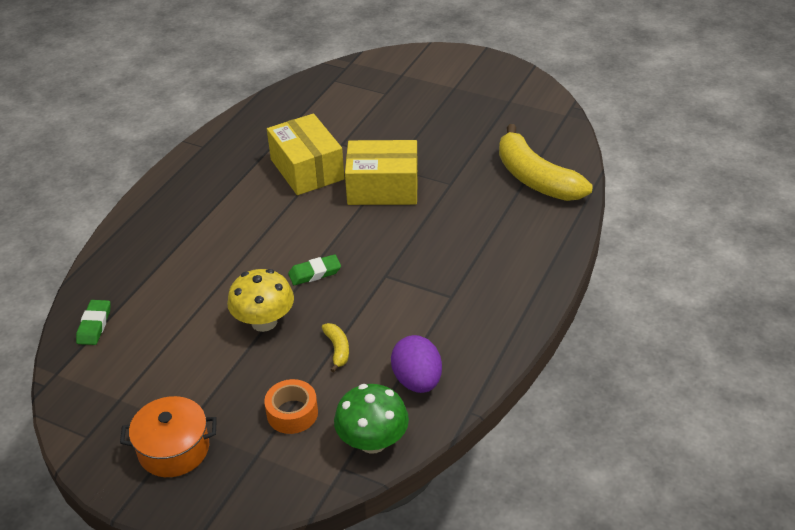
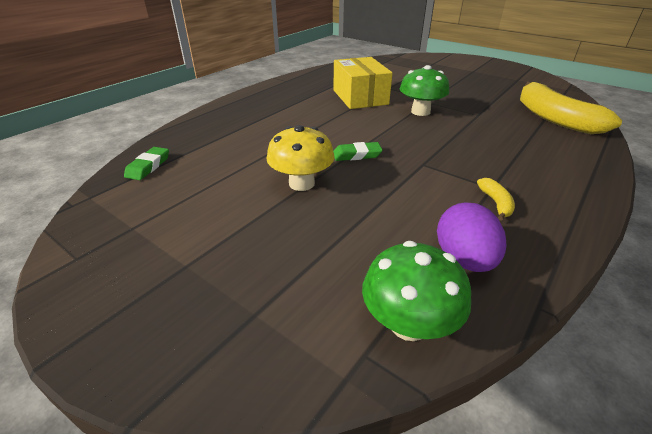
camera: 10 degrees right, 5 degrees down
(174, 449) = (160, 289): orange pot -> none
(292, 413) = (311, 271): orange tape -> none
(337, 349) = (372, 216): yellow banana -> yellow banana (496, 203)
(383, 188) = (420, 112): yellow box -> green mushroom

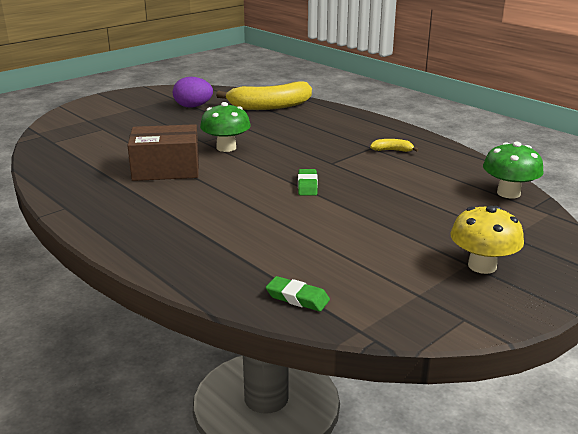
camera: 80 degrees left, 10 degrees down
(301, 183) = (353, 213): yellow mushroom -> yellow mushroom (482, 266)
(360, 97) = (166, 169): yellow box -> brown box
(464, 259) = (452, 170): purple egg -> purple egg (193, 106)

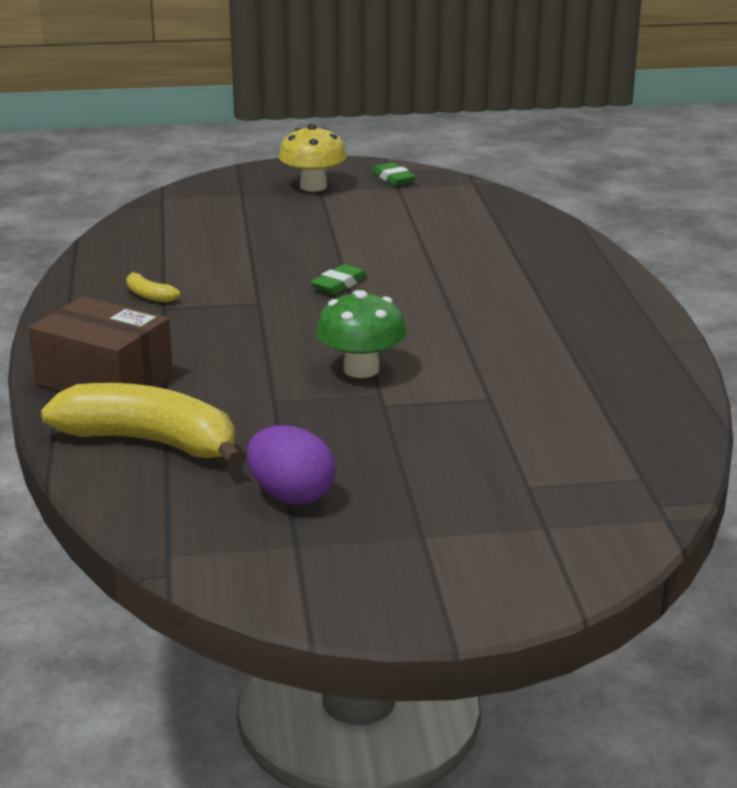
camera: 145 degrees left, 0 degrees up
(166, 169) = (490, 358): brown box -> brown box (104, 379)
(297, 298) = (495, 207): green eraser -> green eraser (393, 178)
(508, 193) = (150, 219): green mushroom -> none

